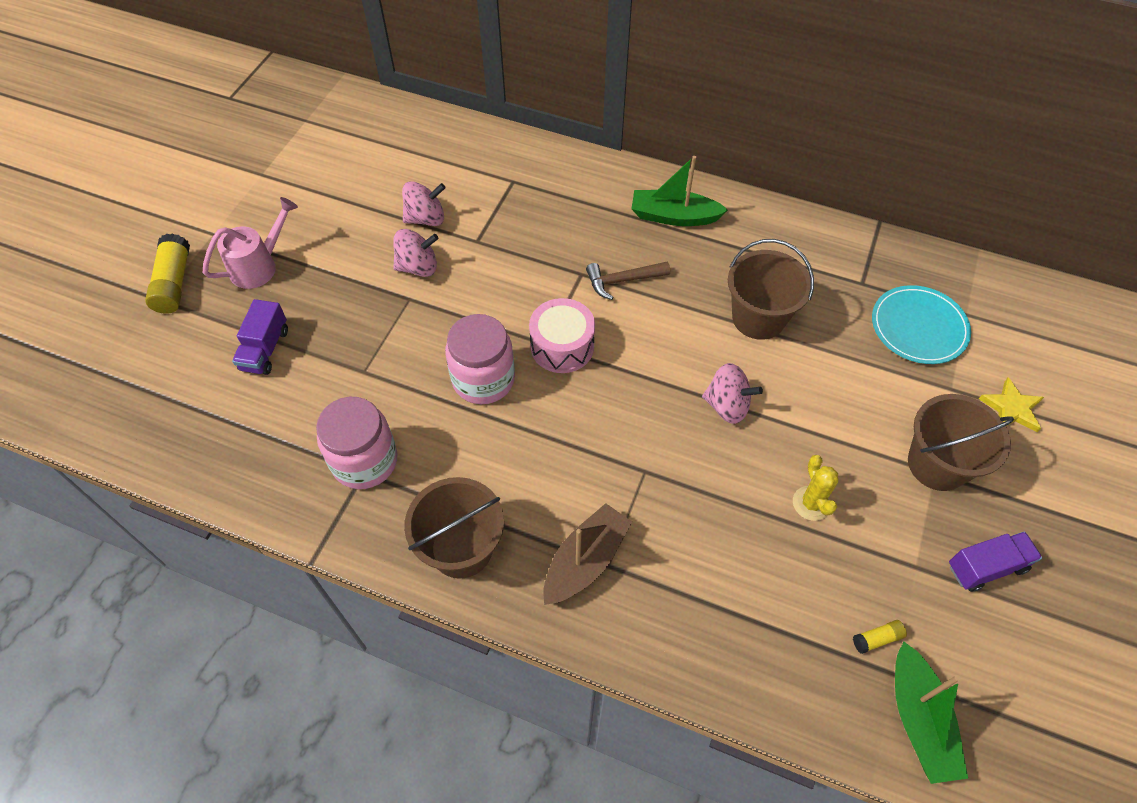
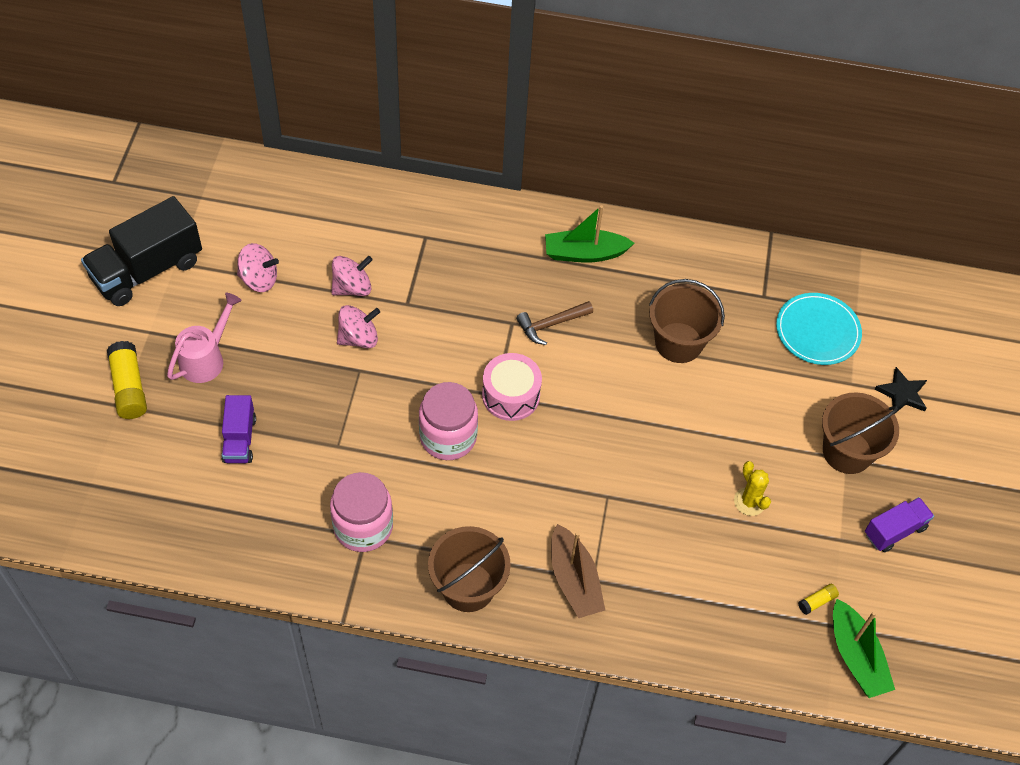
camera: 15 degrees left, 0 degrees up
(232, 177) = (147, 270): none -> black truck
(585, 561) = (574, 580): brown boat -> brown boat turned 135 degrees clockwise
(727, 406) = (665, 428): pink spinning top -> pink spinning top (259, 279)
(1011, 408) = (902, 393): yellow star -> black star

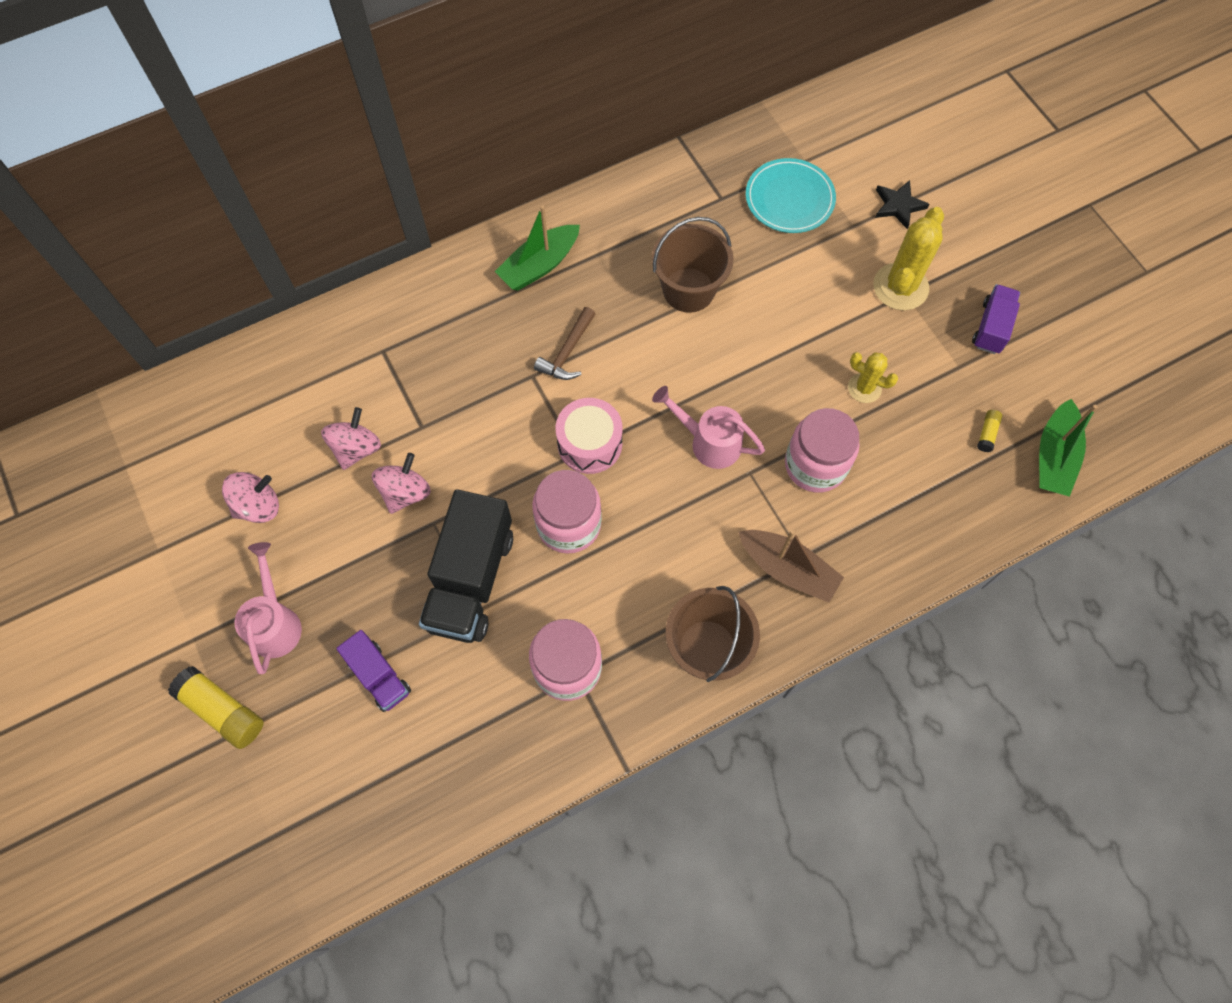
camera: 35 degrees left, 10 degrees up
(147, 270) = (134, 579): black truck -> black truck (471, 580)
(596, 454) = (708, 442): none -> pink watering can
(661, 526) = (815, 465): none -> pink jar
(847, 452) = (900, 287): brown bucket -> yellow cactus
(856, 656) = (1054, 457): green boat -> green boat turned 75 degrees clockwise

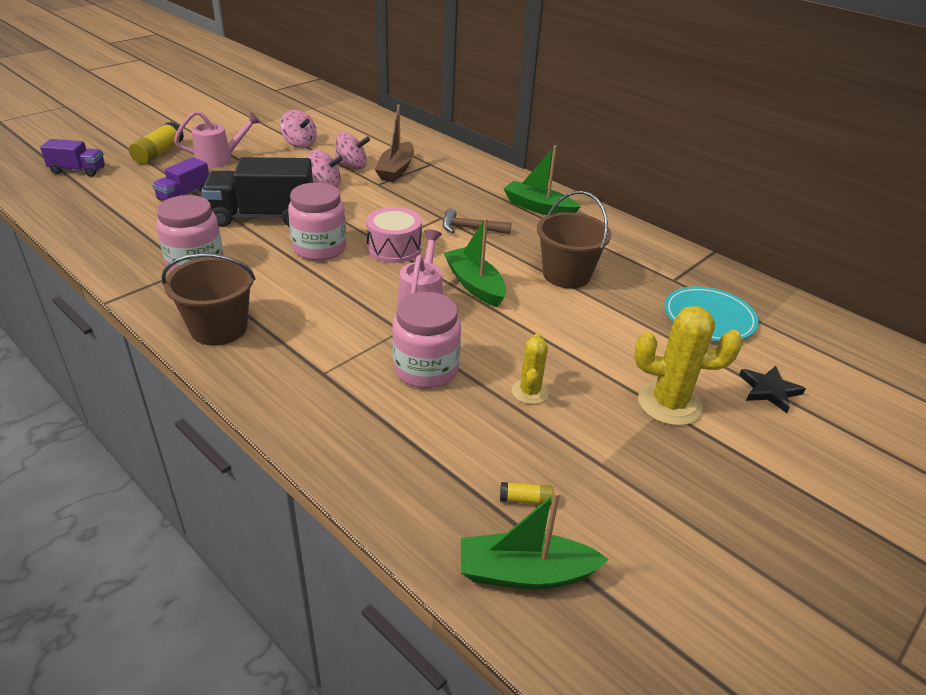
camera: 70 degrees right, 30 degrees down
(686, 382) = (475, 285): none -> green boat
(787, 569) = (307, 365): brown boat -> brown boat (396, 170)
(991, 327) = (673, 487): purple truck -> purple truck (78, 170)

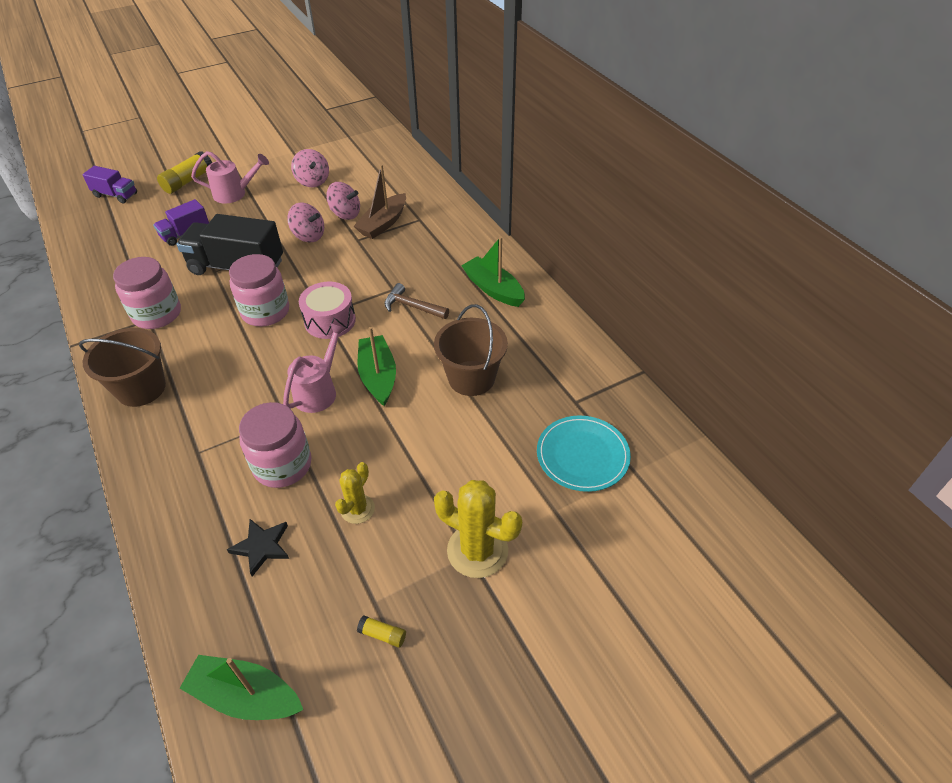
camera: 20 degrees right, 10 degrees up
(525, 499) = (288, 623): yellow glue stick -> yellow glue stick (382, 634)
(769, 390) = (586, 556): black star -> black star (262, 547)

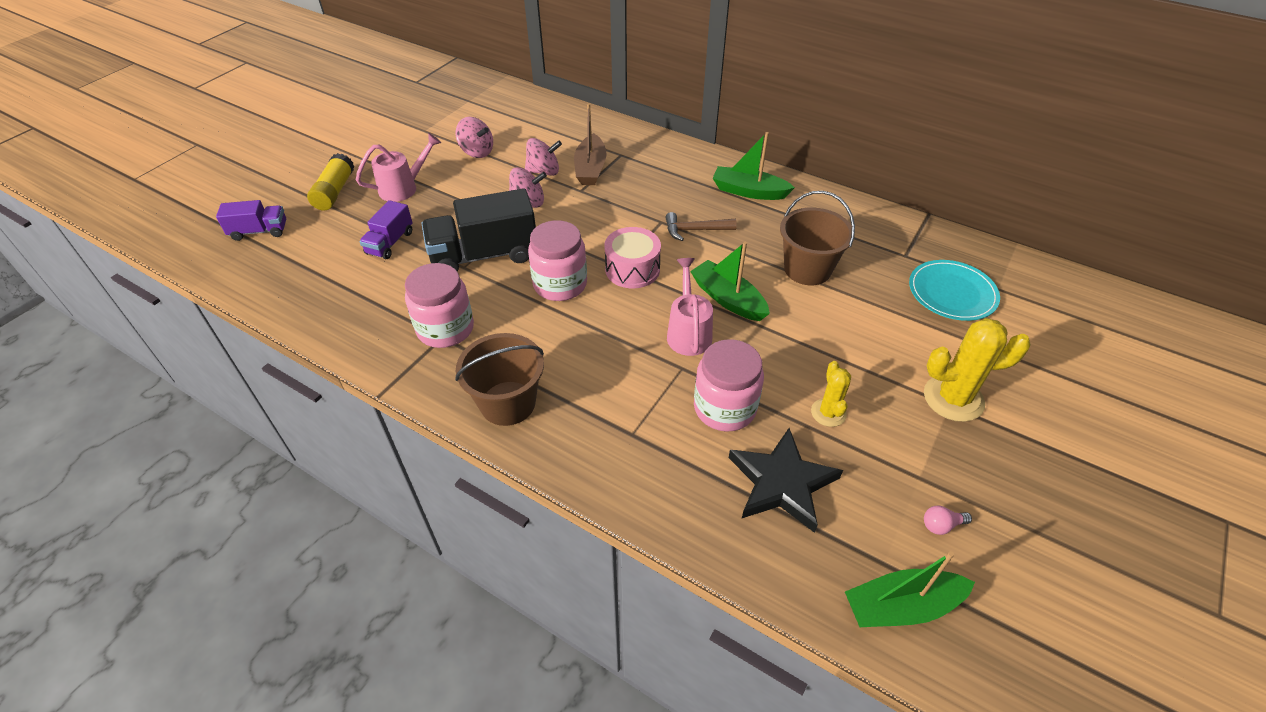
camera: 30 degrees left, 0 degrees up
(262, 547) = (781, 483): black star -> black star, size x1.72
(348, 651) = (941, 525): none -> pink light bulb
(382, 634) = (953, 498): yellow glue stick -> none

